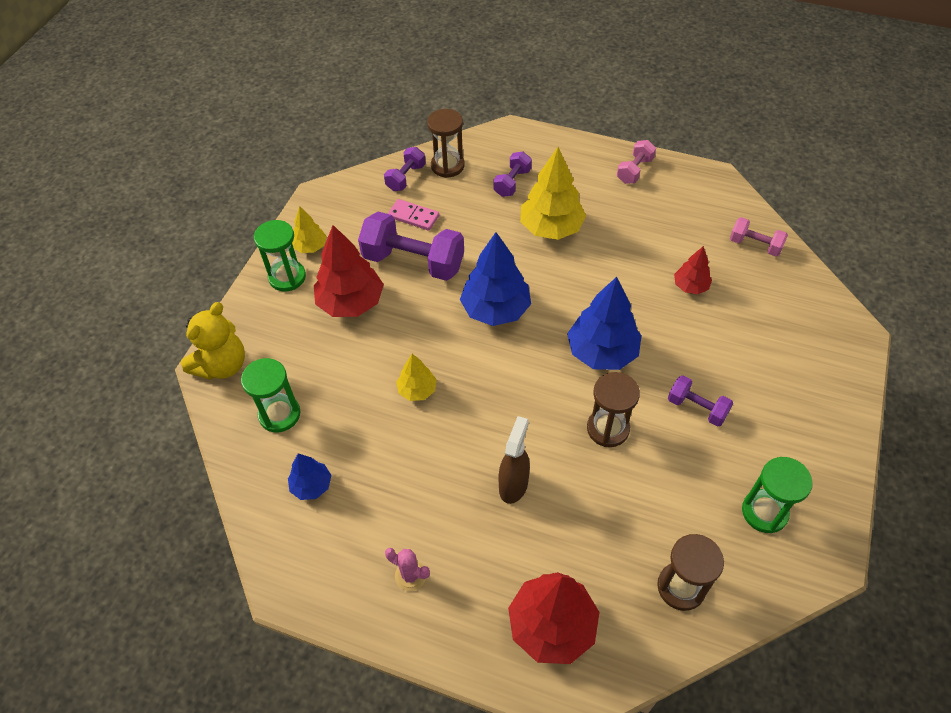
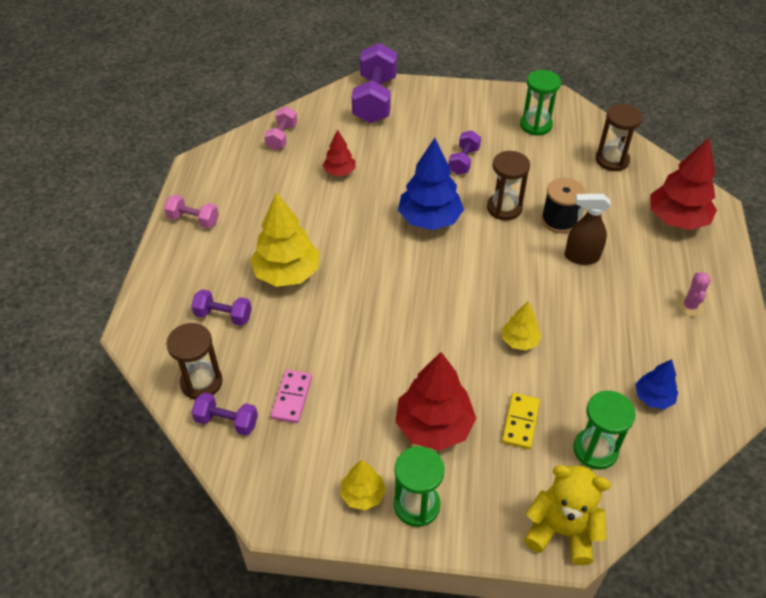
camera: 105 degrees left, 5 degrees down
(330, 365) = (520, 422): none -> yellow domino
(413, 261) = (360, 381): purple dumbbell -> purple dumbbell (375, 99)
(495, 309) = (405, 299): blue tree -> none
(577, 481) = (559, 220): none -> black spool

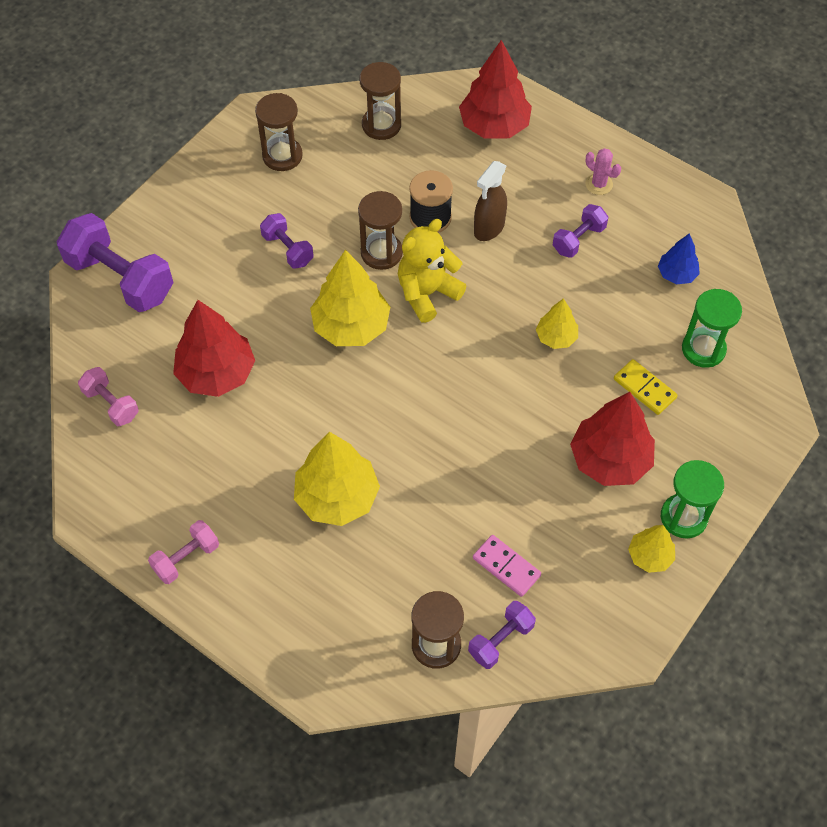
camera: 60 degrees left, 10 degrees up
(223, 316) = (357, 586): purple dumbbell -> purple dumbbell (578, 239)
(339, 172) = (217, 373): red tree -> red tree, size x1.85
(429, 219) = (351, 326): blue tree -> yellow tree
(535, 125) = (282, 156): green hourglass -> brown hourglass
(561, 531) = (765, 420): yellow teddy bear -> yellow teddy bear (427, 293)

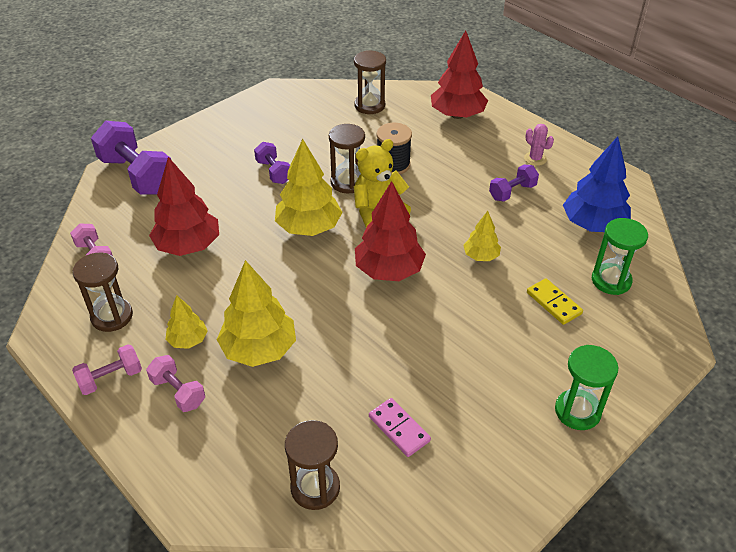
camera: 10 degrees right, 15 degrees down
(265, 562) = (178, 392): none -> pink dumbbell
(282, 156) = (288, 115): brown hourglass -> brown hourglass (112, 316)
(489, 228) = (439, 177): brown spray bottle -> none
(500, 640) = (379, 493): purple dumbbell -> none
(609, 460) = (513, 354): red tree -> red tree (389, 270)
(650, 556) = (540, 440): yellow tree -> yellow tree (188, 340)
(676, 274) = (593, 225): blue tree -> blue tree, size x1.85

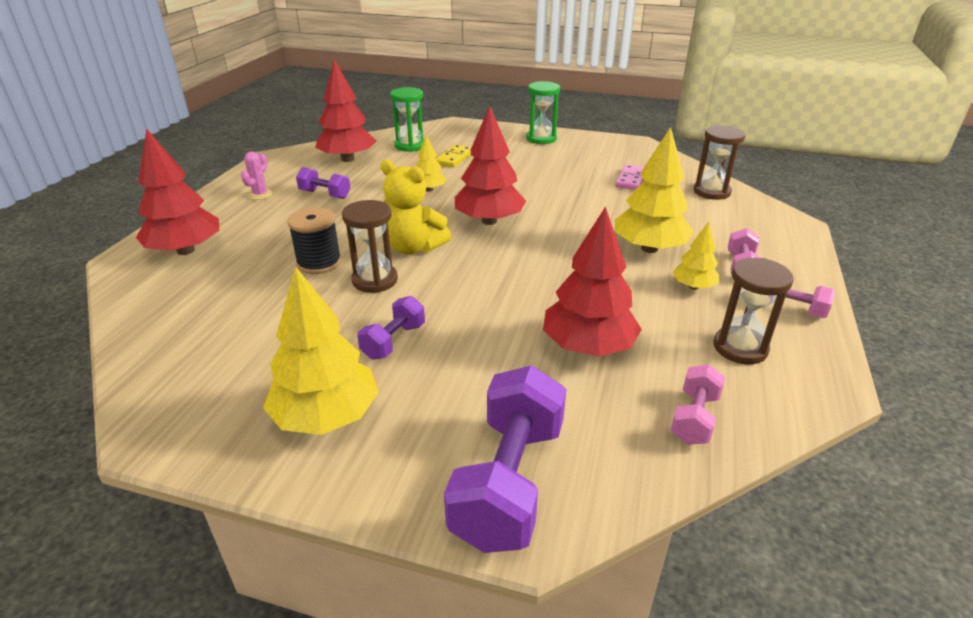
camera: 120 degrees left, 10 degrees down
(309, 227) = (474, 278): yellow tree -> yellow tree (326, 416)
(369, 105) = (181, 318): brown hourglass -> none
(593, 225) = (347, 159): blue tree -> red tree

